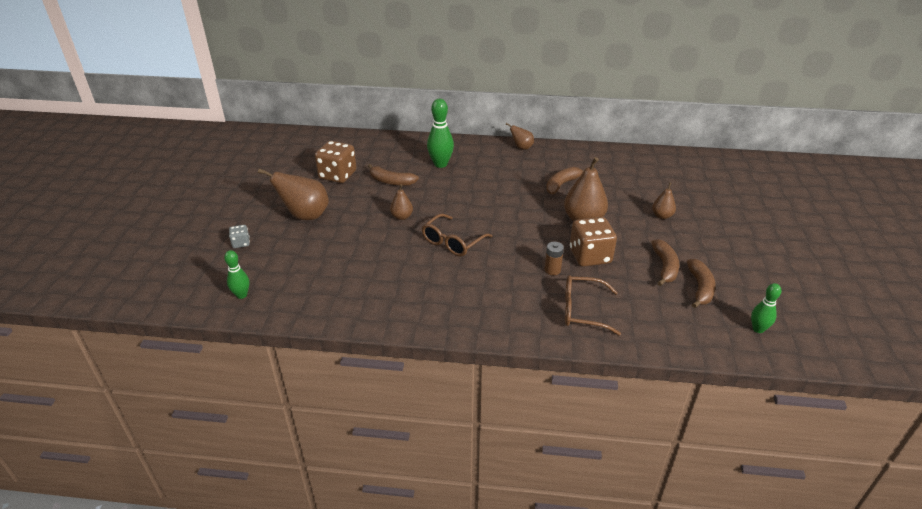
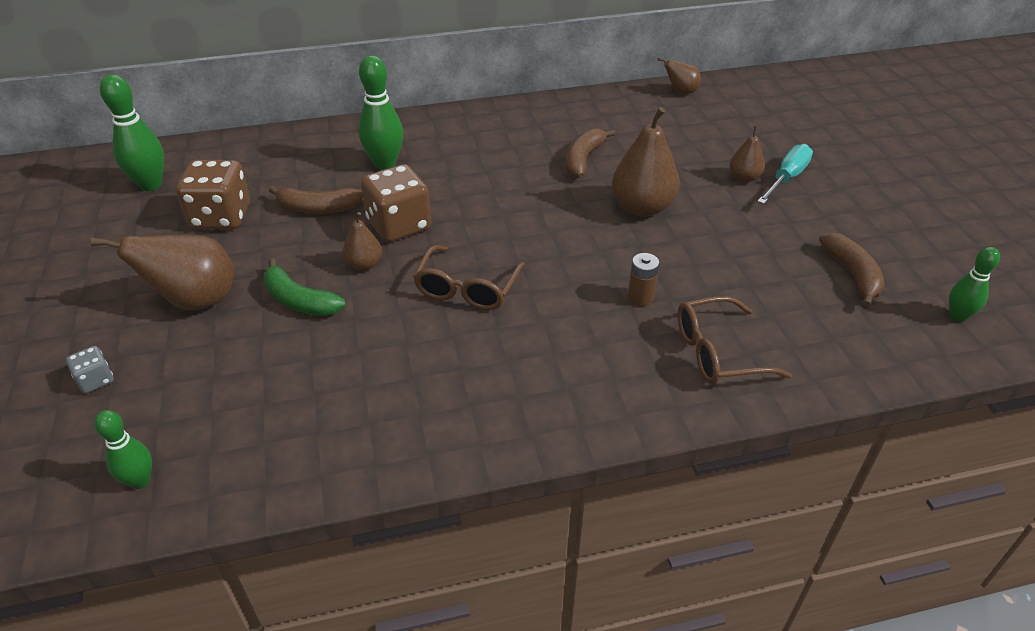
camera: 20 degrees left, 5 degrees up
(309, 151) = (150, 184): none -> green bowling pin
(358, 228) = (299, 301): none -> green banana
(521, 147) = (495, 114): brown pear -> brown pear (680, 92)
(590, 256) = (681, 262): brown dice -> brown dice (399, 225)
(665, 267) = (790, 254): brown banana -> none
(691, 222) = (786, 178): none -> turquoise screwdriver

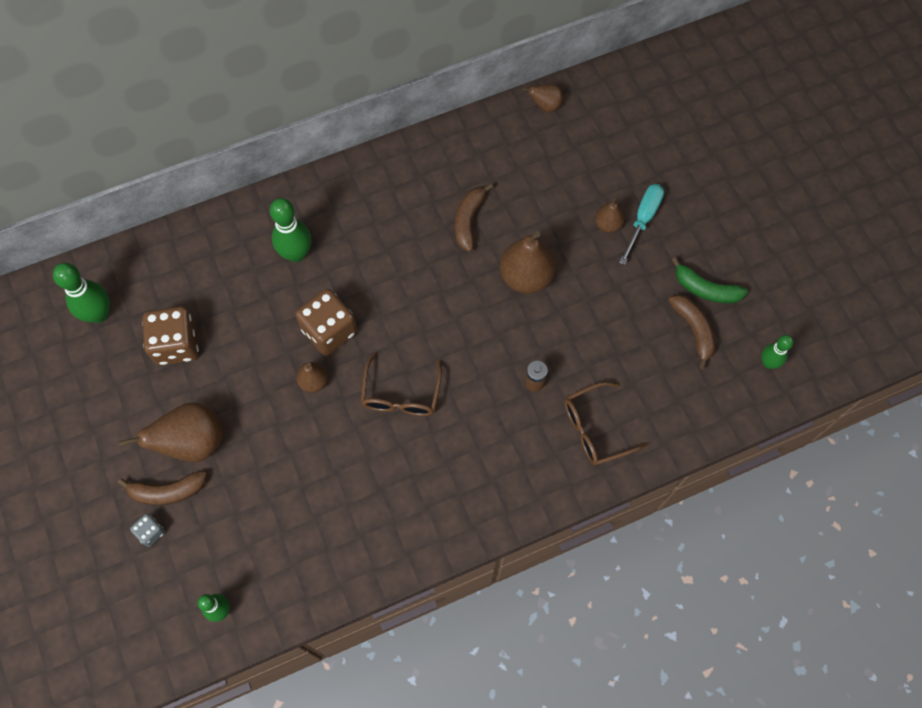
camera: 10 degrees left, 25 degrees up
(299, 301) = (274, 429): green banana -> green banana (705, 289)
(318, 208) = (255, 321): brown banana -> brown banana (167, 491)

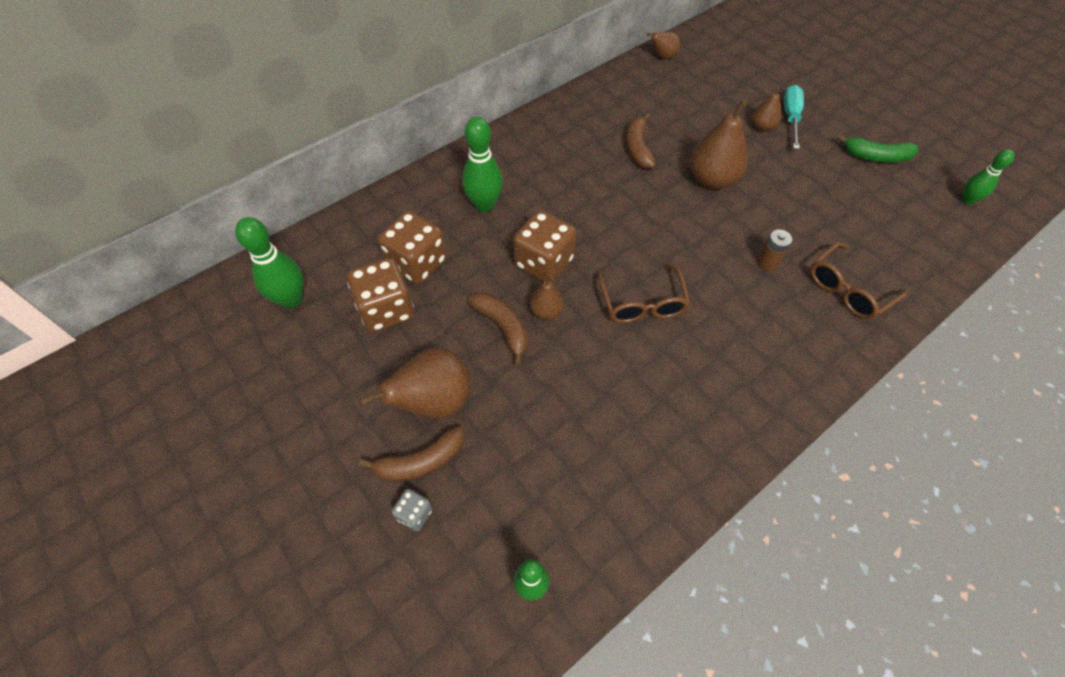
camera: 15 degrees left, 10 degrees down
(216, 303) = (417, 263): none -> brown dice
(693, 330) = (886, 189): brown banana -> brown banana (503, 327)

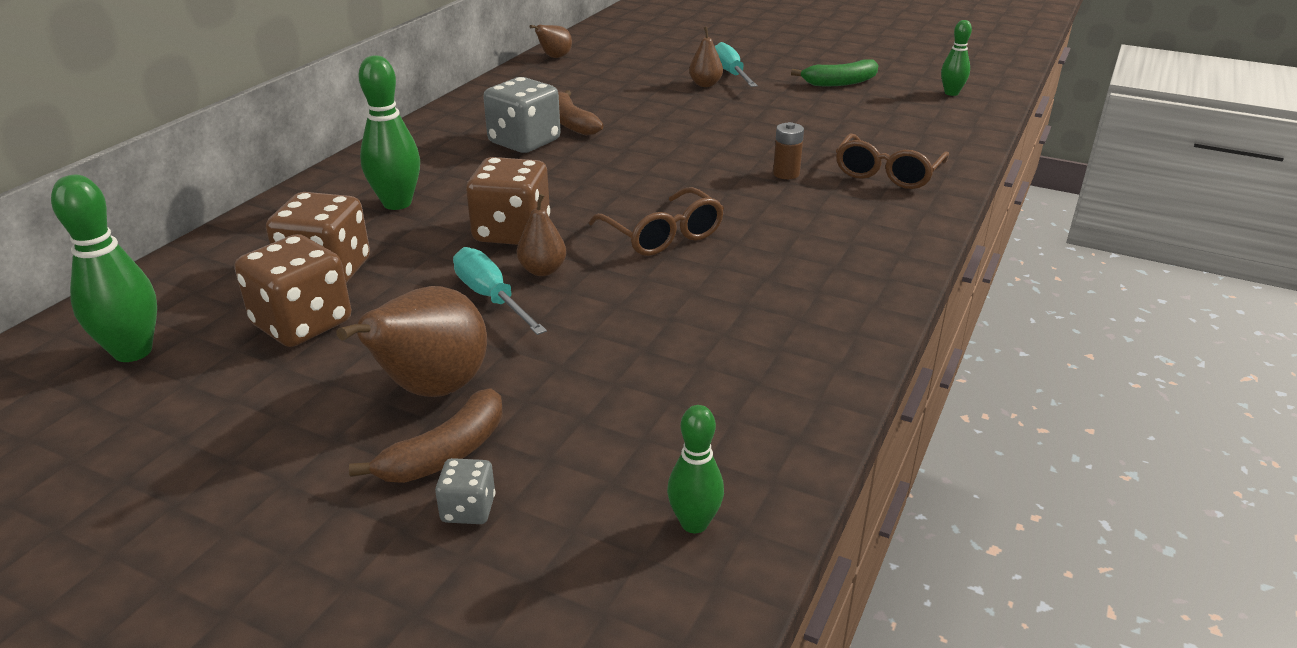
camera: 25 degrees left, 25 degrees down
(503, 327) = (491, 298): brown banana -> turquoise screwdriver
(595, 161) = (524, 142): none -> grey dice
(712, 179) = (677, 129): brown pear -> none

